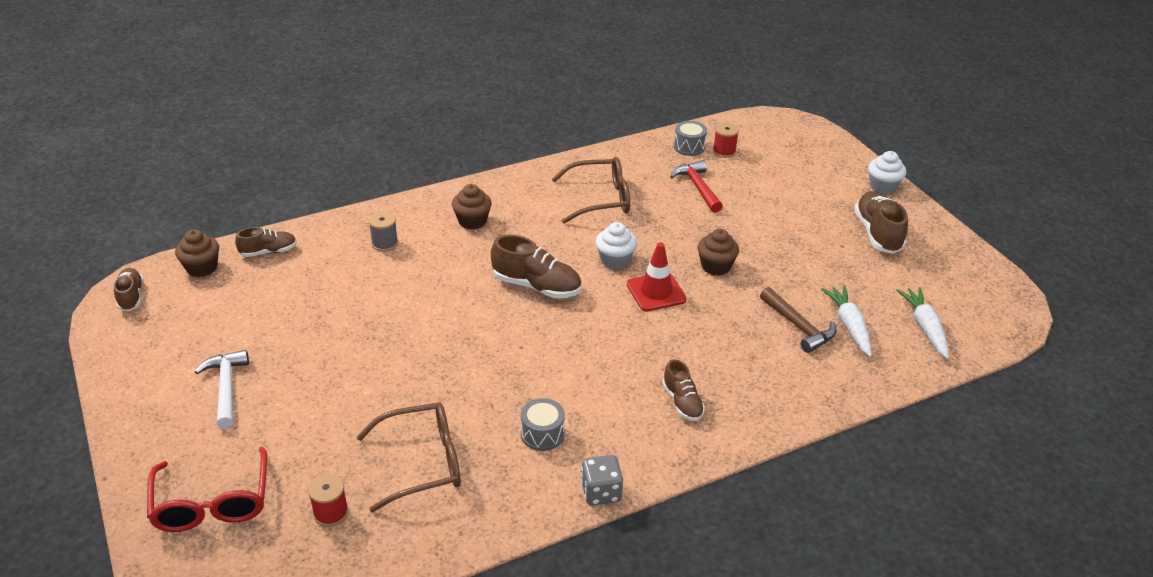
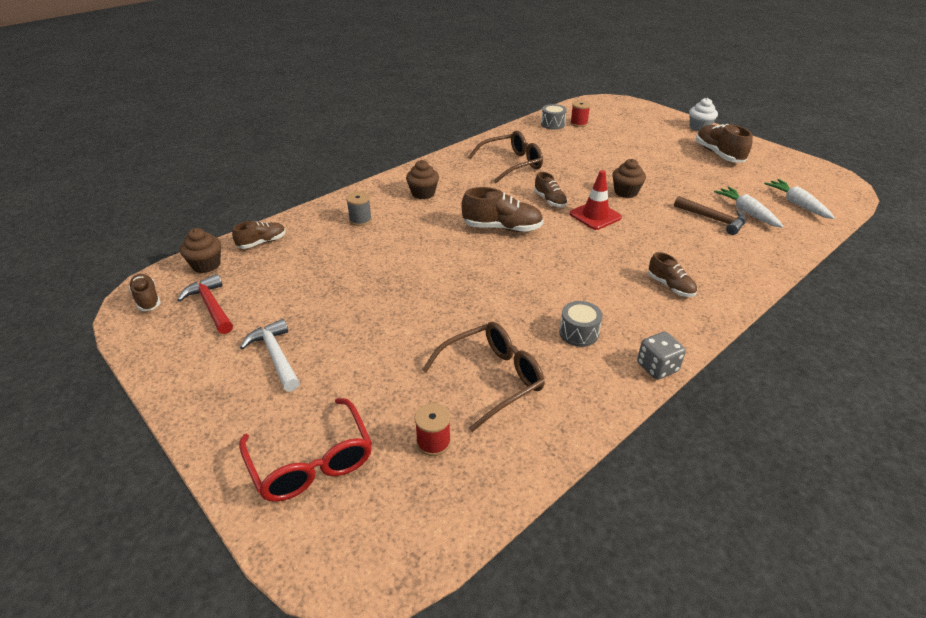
camera: 15 degrees left, 0 degrees up
(615, 260) = (550, 200): white cupcake -> brown shoe
(697, 187) = (576, 147): red hammer -> red hammer (211, 306)

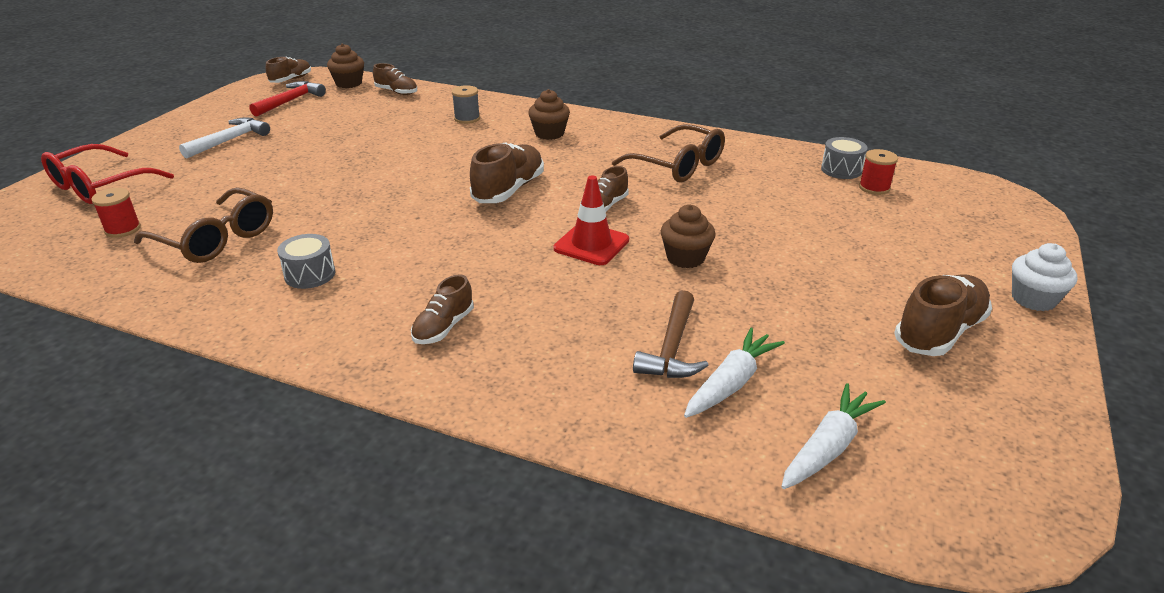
camera: 65 degrees right, 5 degrees down
(502, 228) = (508, 190): brown shoe -> brown shoe turned 135 degrees counterclockwise
(657, 367) = (257, 337): grey dice -> none

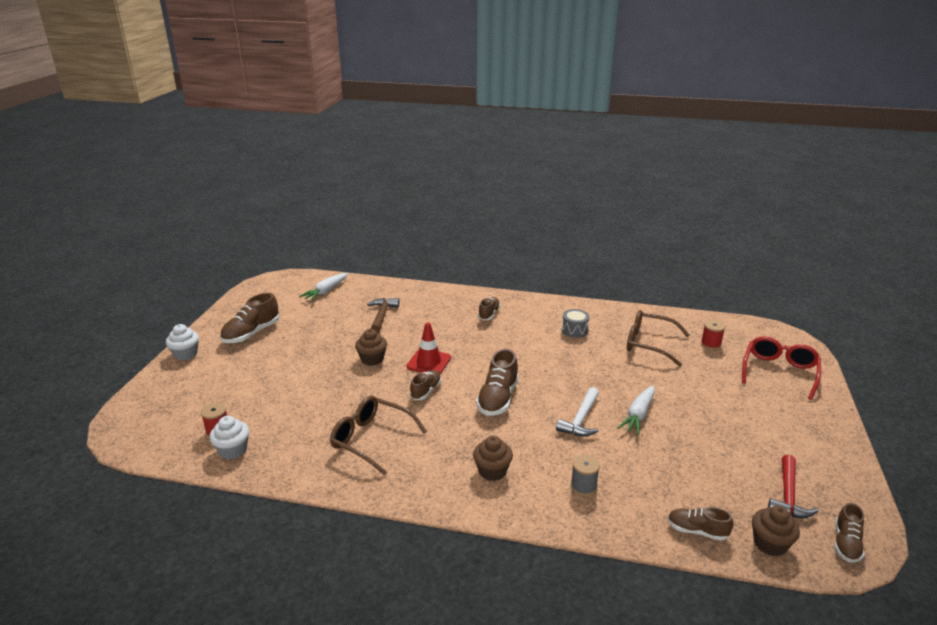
camera: 170 degrees right, 5 degrees down
(230, 140) = (761, 427): white hammer -> white hammer (581, 419)
(730, 383) = (358, 306): white carrot -> white carrot (638, 415)
(841, 170) = (233, 450): grey drum -> white cupcake

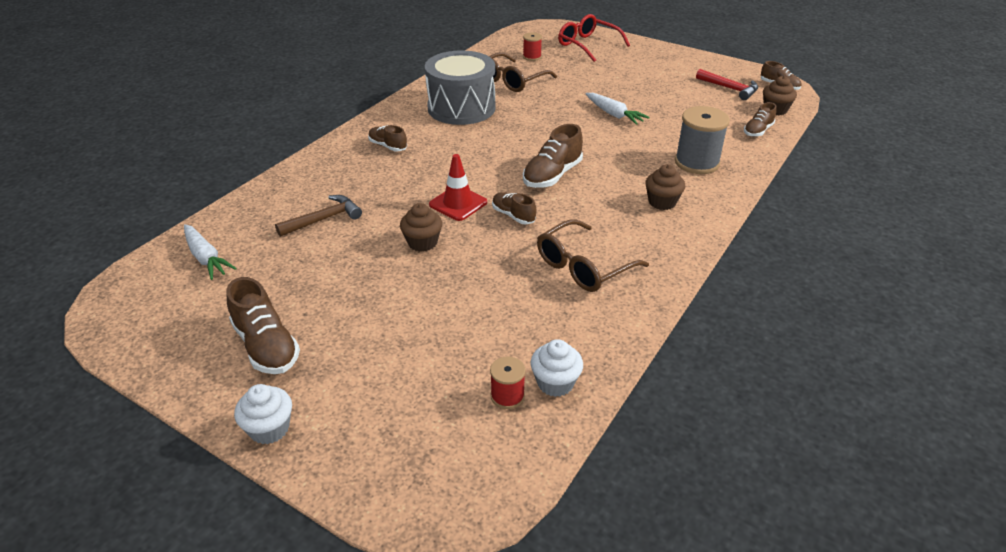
camera: 70 degrees left, 10 degrees up
(382, 316) = (324, 219): brown hammer -> brown hammer turned 120 degrees clockwise
(498, 398) = (552, 175): brown shoe -> brown shoe turned 90 degrees clockwise
(574, 330) = (461, 108): grey drum -> grey drum, size x2.37
(581, 419) = (607, 141): white hammer -> none
(583, 486) = (697, 162): grey spool -> grey spool, size x1.88

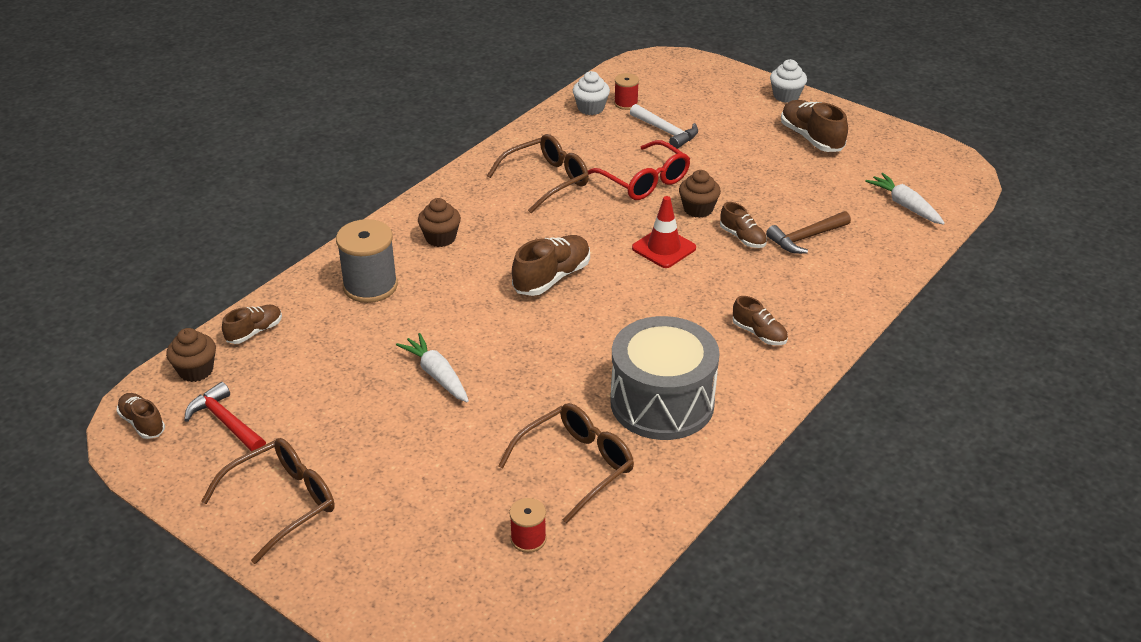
camera: 175 degrees left, 0 degrees up
(451, 345) = (666, 132): none -> white hammer
(513, 215) = (605, 231): brown shoe -> brown shoe (742, 238)
(587, 45) = (408, 575): red glasses -> red glasses (644, 181)
(668, 62) = (282, 503): none -> brown glasses

